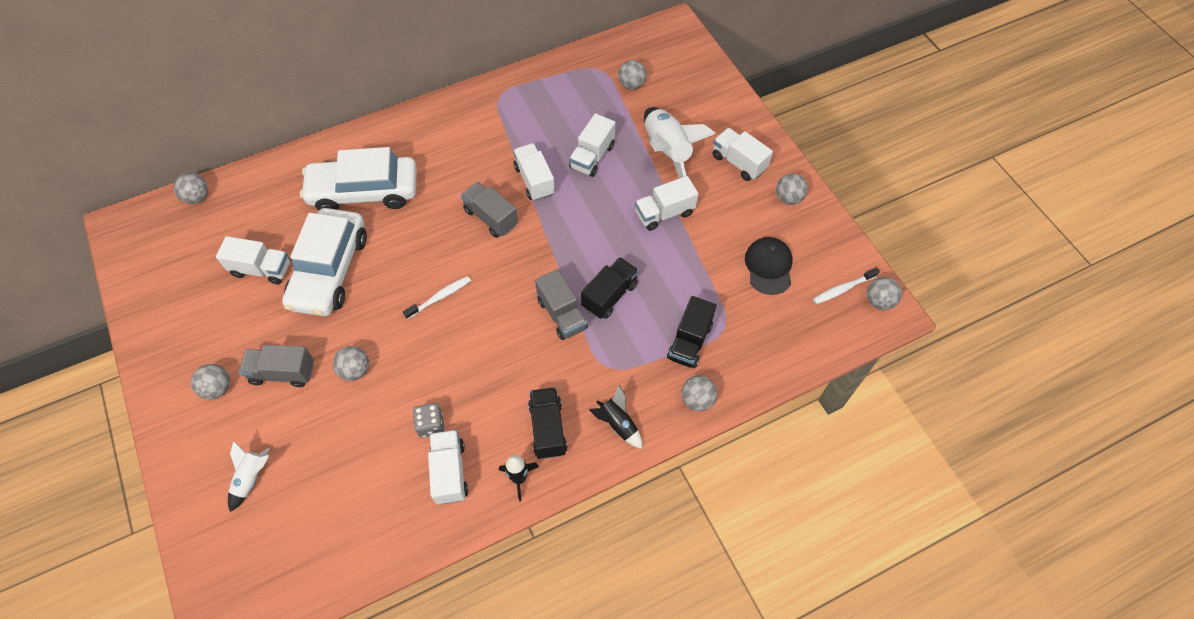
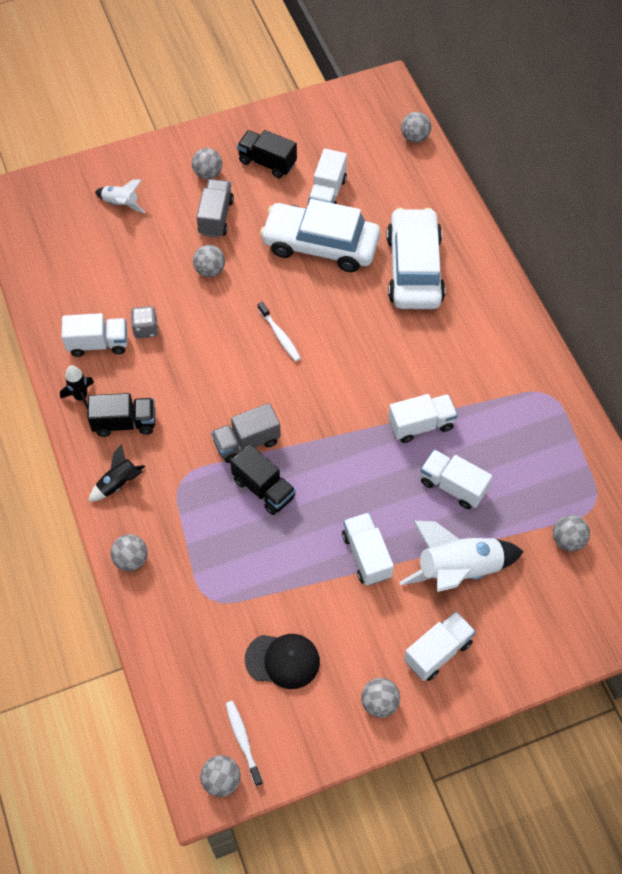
camera: 95 degrees right, 0 degrees up
(491, 217) = (373, 381): grey truck -> none
(689, 341) = (198, 561): black truck -> black truck (267, 162)

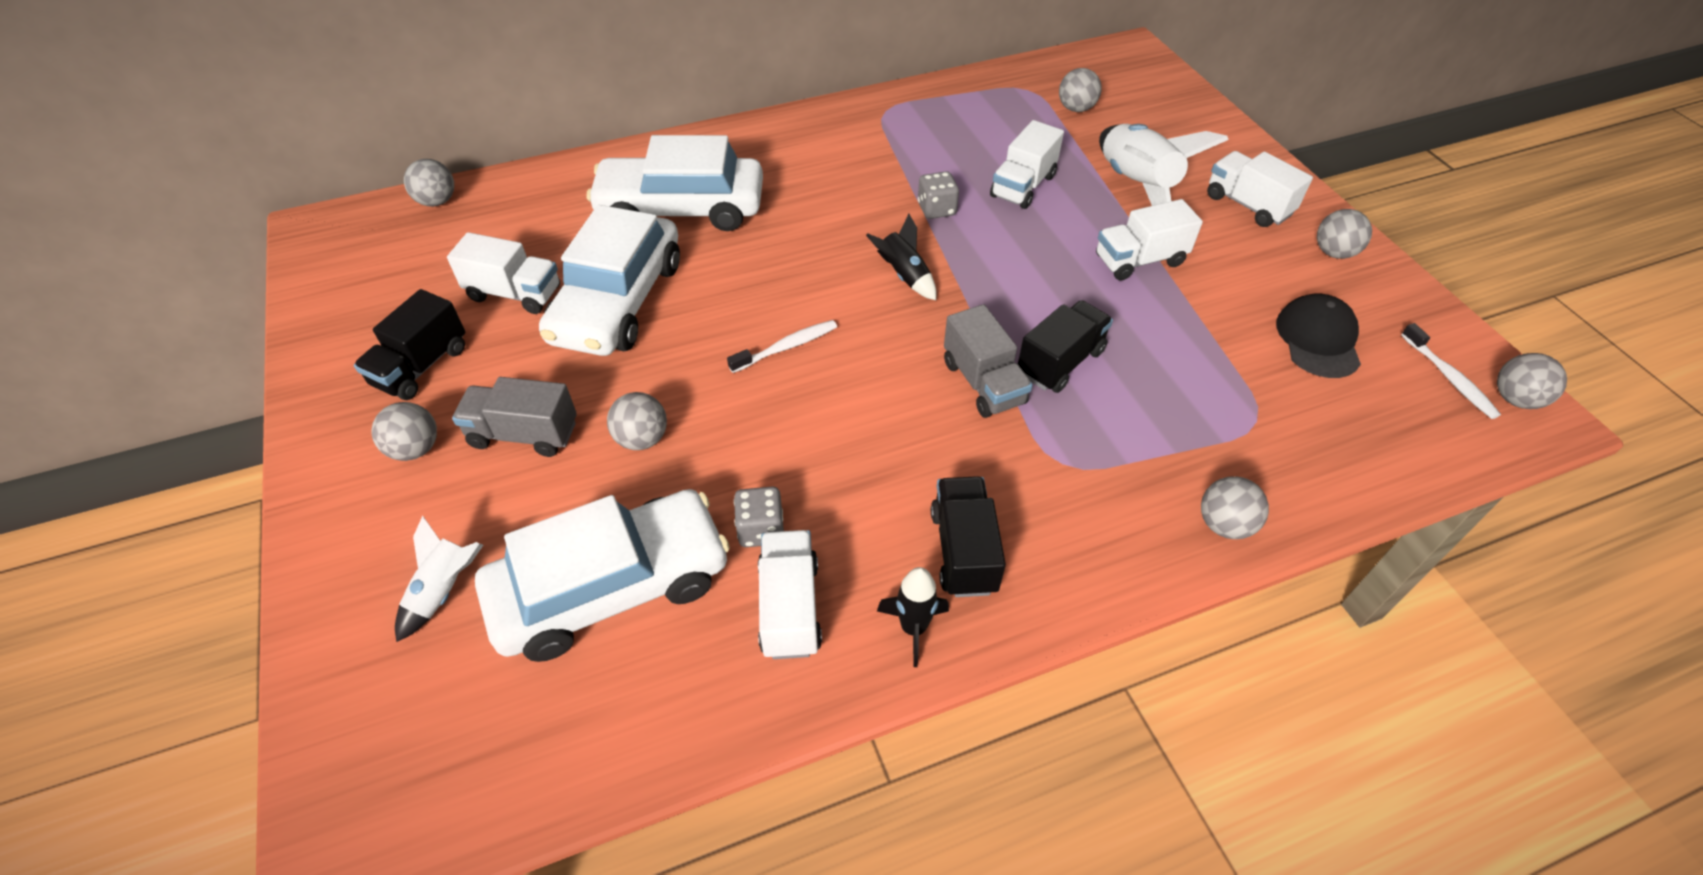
camera: 90 degrees left, 10 degrees down
(117, 268) = (611, 586): none -> white car
(118, 483) = (1087, 553): black rocket -> black rocket (904, 276)
(243, 741) = (1449, 378): white toothbrush -> white toothbrush turned 90 degrees counterclockwise
(421, 425) = (936, 209): white truck -> grey dice

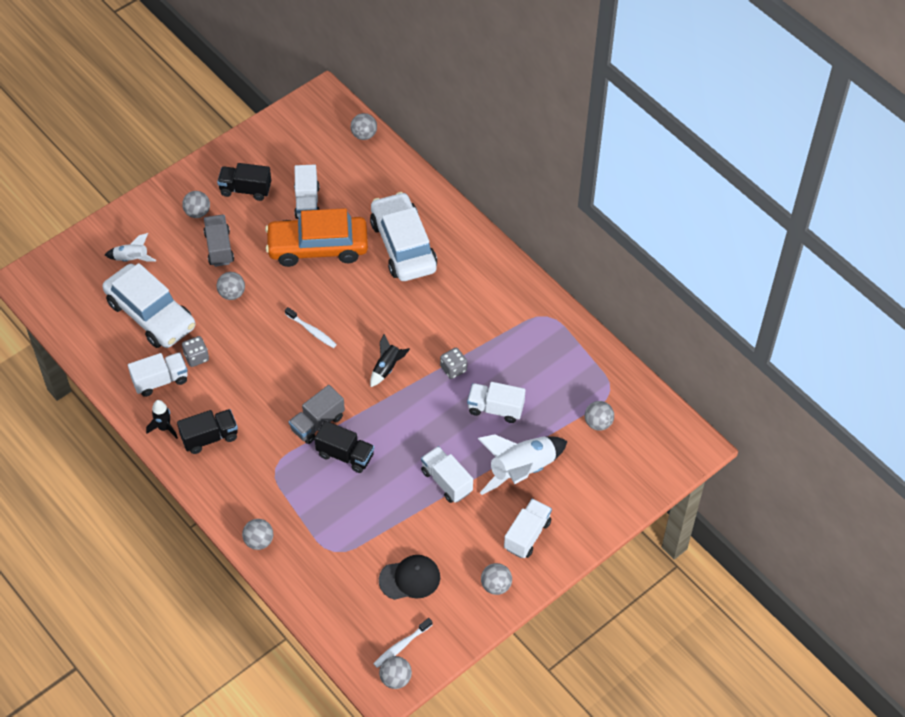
camera: 70 degrees right, 5 degrees up
(618, 301) = (318, 247): white car -> orange car

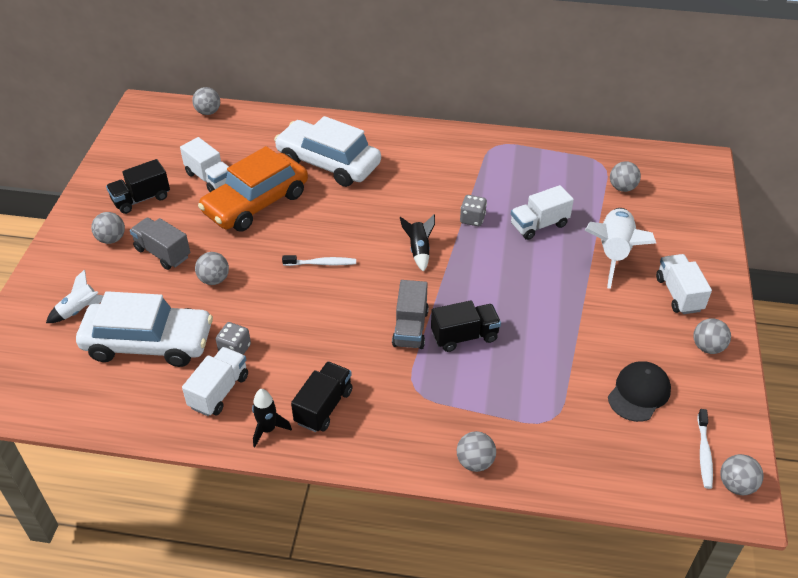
camera: 40 degrees left, 10 degrees down
(446, 481) = (570, 299): white truck -> none

